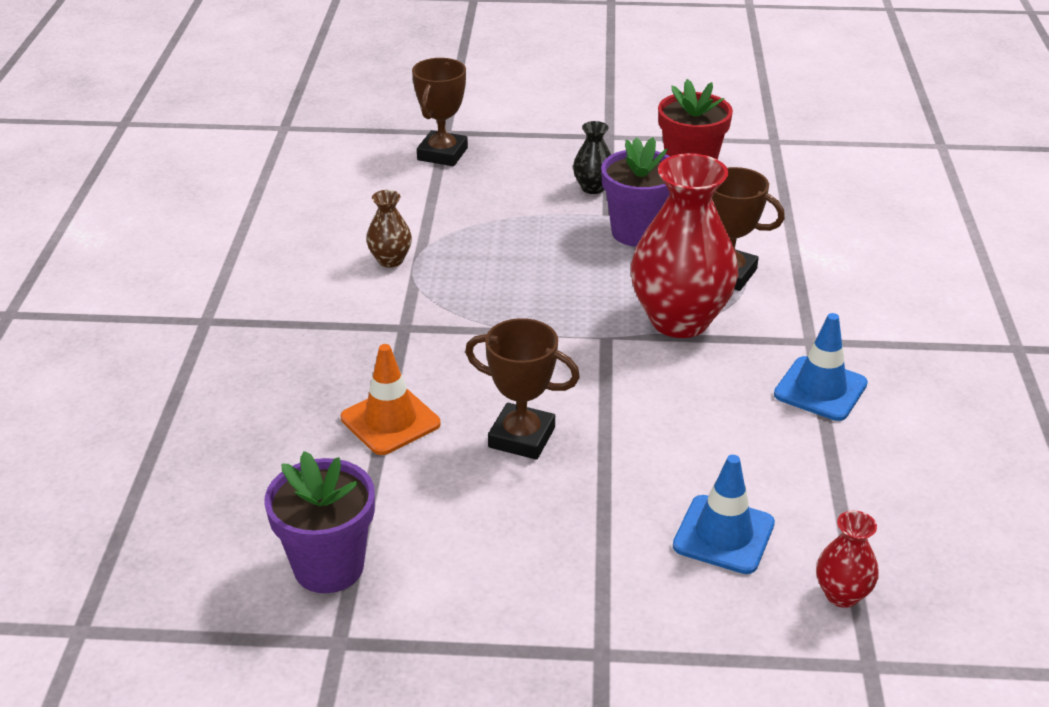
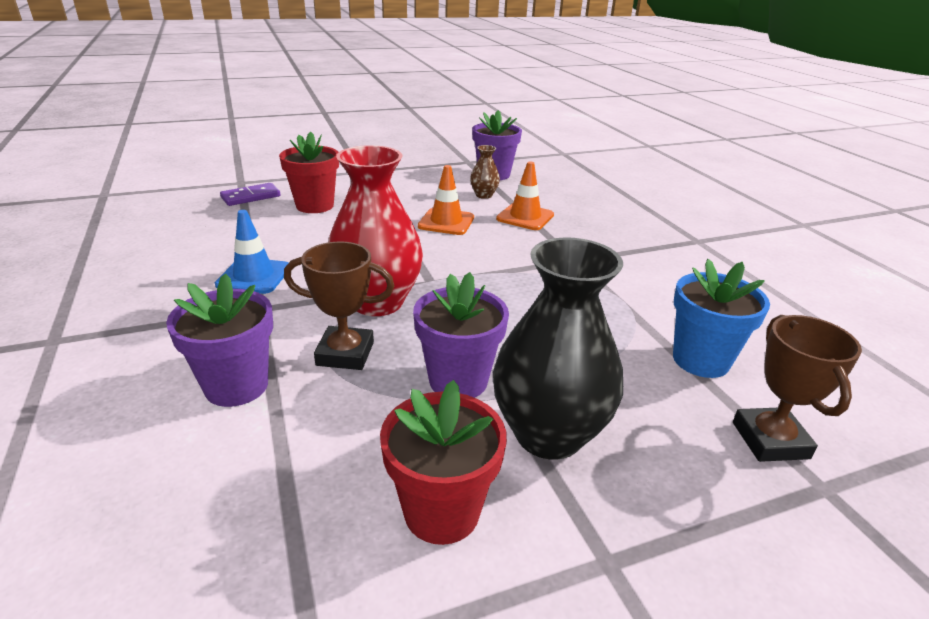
camera: 155 degrees right, 5 degrees down
(390, 260) = (645, 301): brown vase -> brown vase (484, 195)
(416, 203) = (700, 360): none -> blue flower pot
(521, 437) = (446, 222): brown trophy -> orange traffic cone
(593, 188) = (548, 434): black vase -> black vase, size x2.20
(723, 535) = (315, 205): blue traffic cone -> red flower pot
(826, 267) = (236, 386): none -> purple flower pot
(842, 594) = (251, 197): red vase -> purple domino

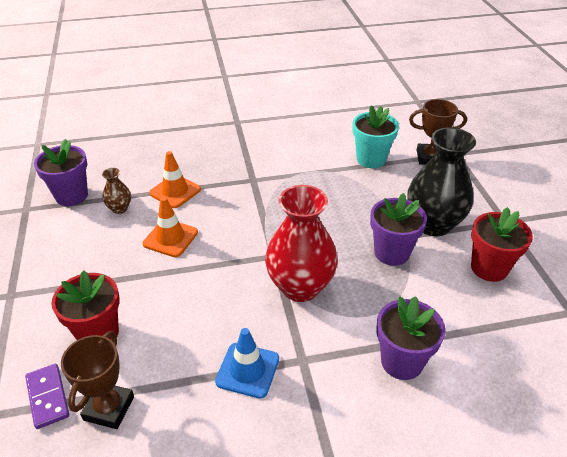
camera: 80 degrees left, 10 degrees up
(345, 354) = (365, 305): brown trophy -> brown trophy (109, 408)
(700, 360) = (371, 159): blue flower pot -> turquoise flower pot

